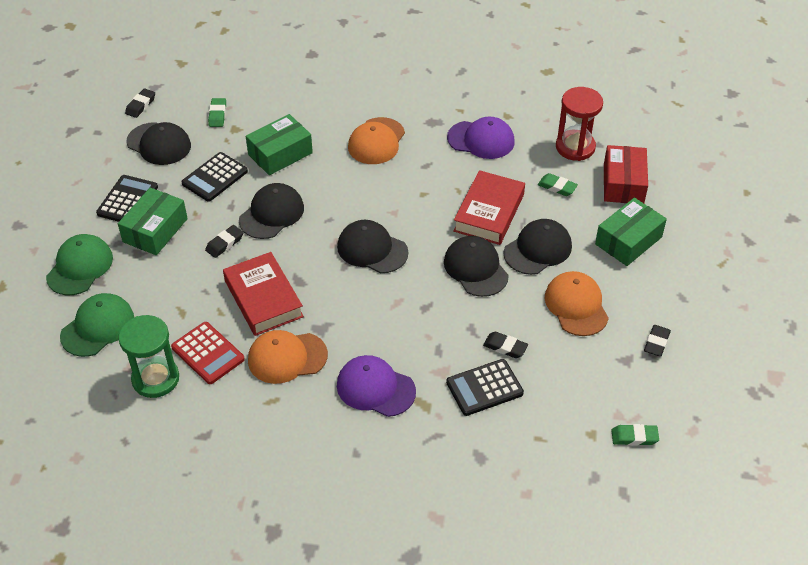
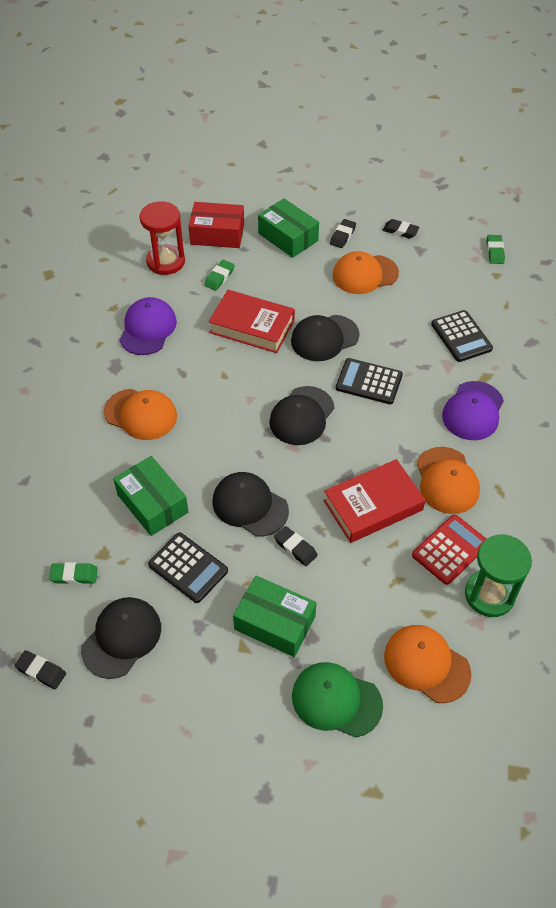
camera: 90 degrees left, 5 degrees up
(98, 327) = (426, 664): green cap -> orange cap
(127, 200) = (223, 661): black calculator -> black calculator (369, 382)
(505, 347) = (415, 321): black eraser -> black eraser (342, 236)
(538, 249) = (299, 295): black cap -> none

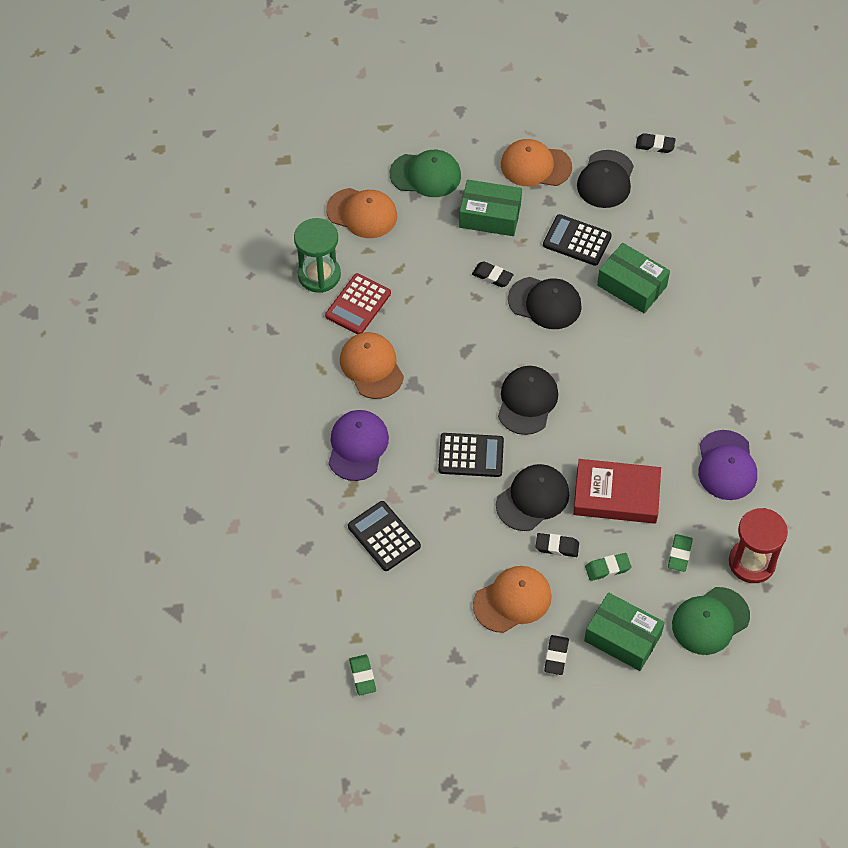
camera: 165 degrees right, 5 degrees up
(74, 575) = (667, 214): green eraser -> green eraser (607, 568)
(141, 414) = (684, 366): orange cap -> orange cap (535, 166)
(217, 234) = (710, 621): red box -> green cap
(373, 505) = (434, 328): red book -> none
(400, 231) = (486, 683): black eraser -> black eraser (557, 547)

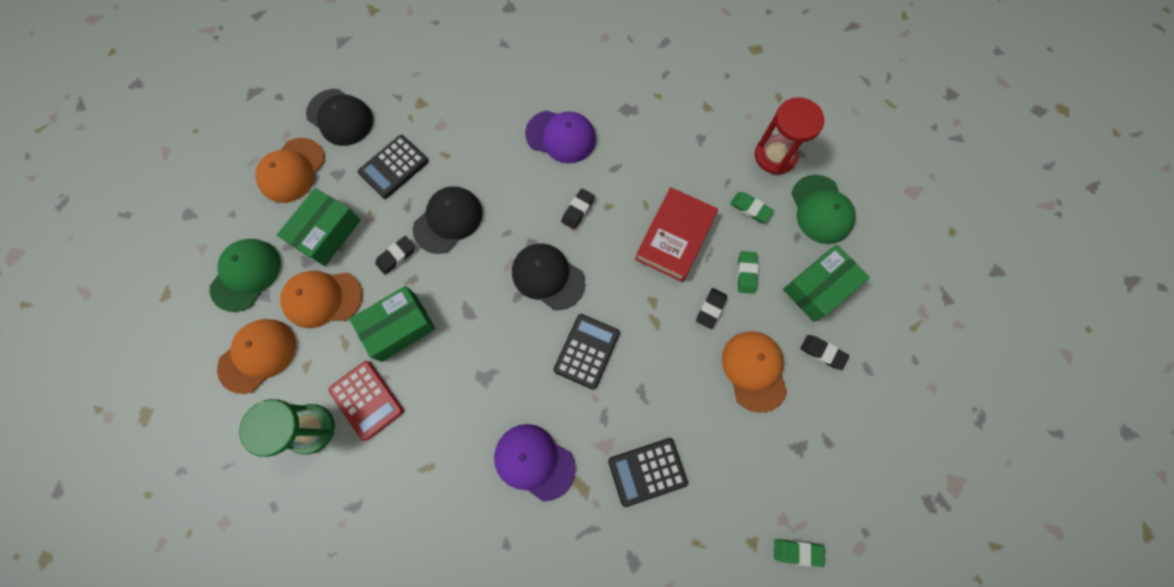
camera: 70 degrees left, 15 degrees up
(371, 367) = (447, 413): orange cap -> orange cap (322, 298)
(532, 499) = (653, 311): black cap -> none
(632, 286) = (464, 140): green box -> green box (398, 327)
(655, 145) = (325, 64): black eraser -> black eraser (578, 210)
(726, 465) = (676, 138): purple cap -> purple cap (561, 136)

